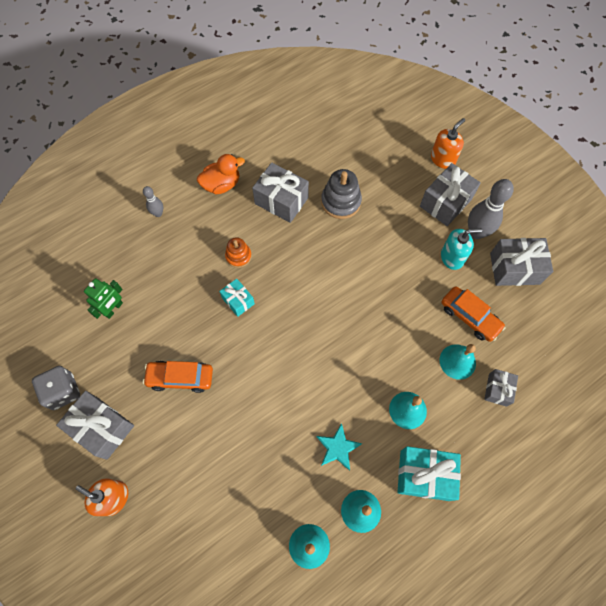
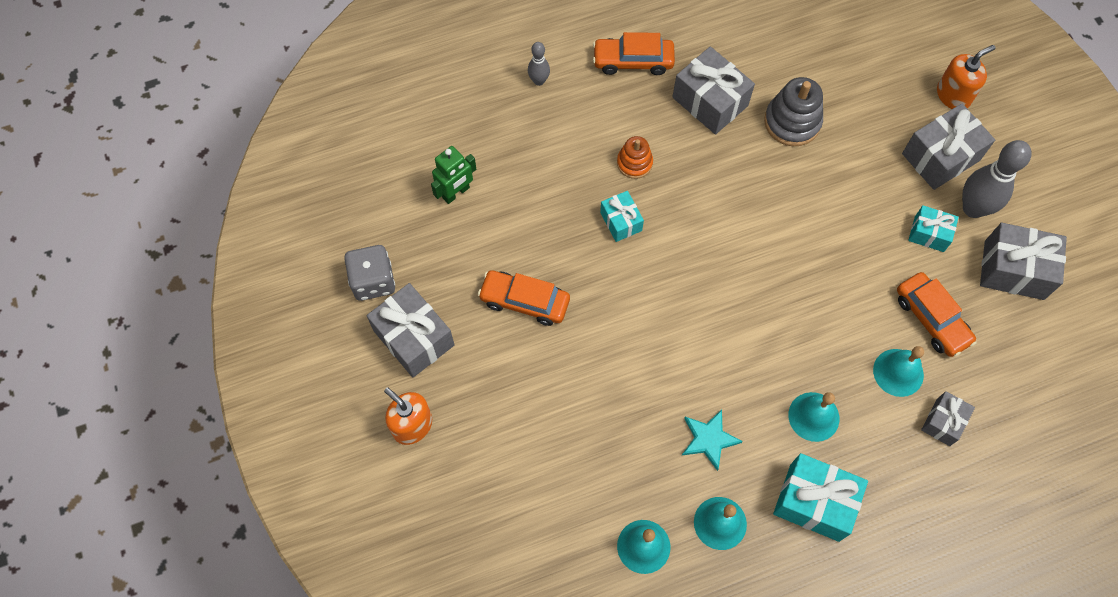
camera: 15 degrees right, 0 degrees up
(222, 185) = (633, 61): orange duck -> orange car
(452, 257) = (929, 234): turquoise soap dispenser -> turquoise gift

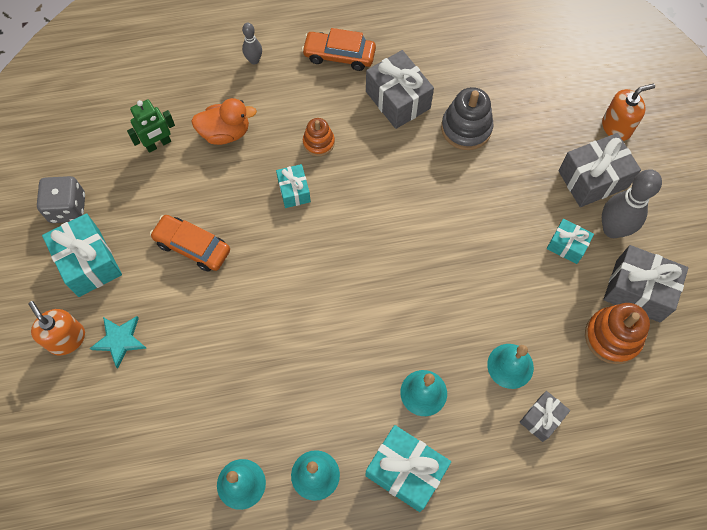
camera: 10 degrees right, 0 degrees up
(414, 338) = (89, 263): grey gift -> turquoise gift
(528, 168) = (225, 133): none -> orange duck
(709, 439) = (324, 397): turquoise star -> turquoise star (120, 340)
(931, 319) = (552, 322): orange car -> none
(998, 323) = (612, 337): none -> orange stacking toy

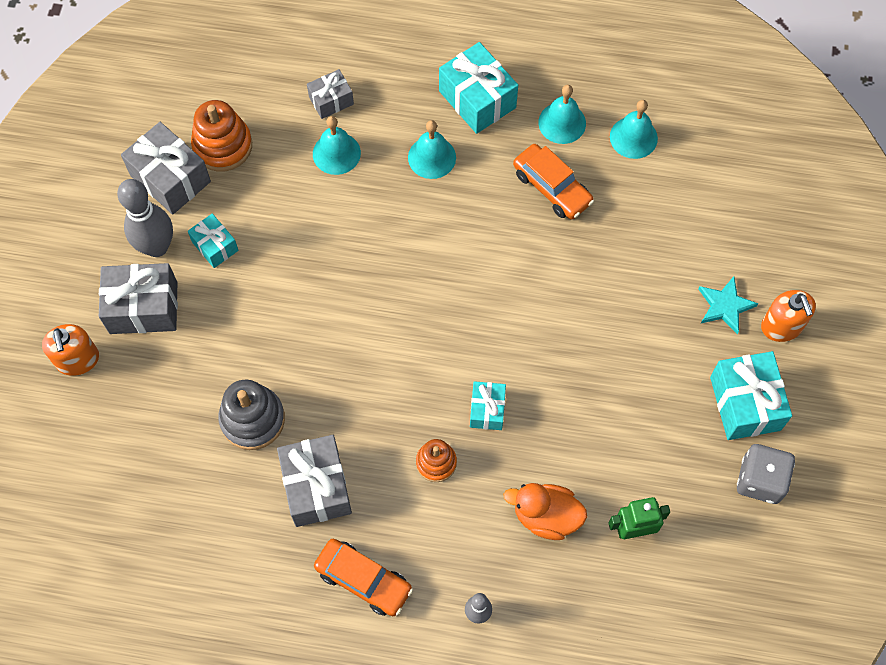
camera: 160 degrees left, 0 degrees up
(192, 247) = (623, 382): orange car -> orange car (552, 187)
(616, 127) = (77, 359): orange soap dispenser -> orange soap dispenser turned 105 degrees counterclockwise

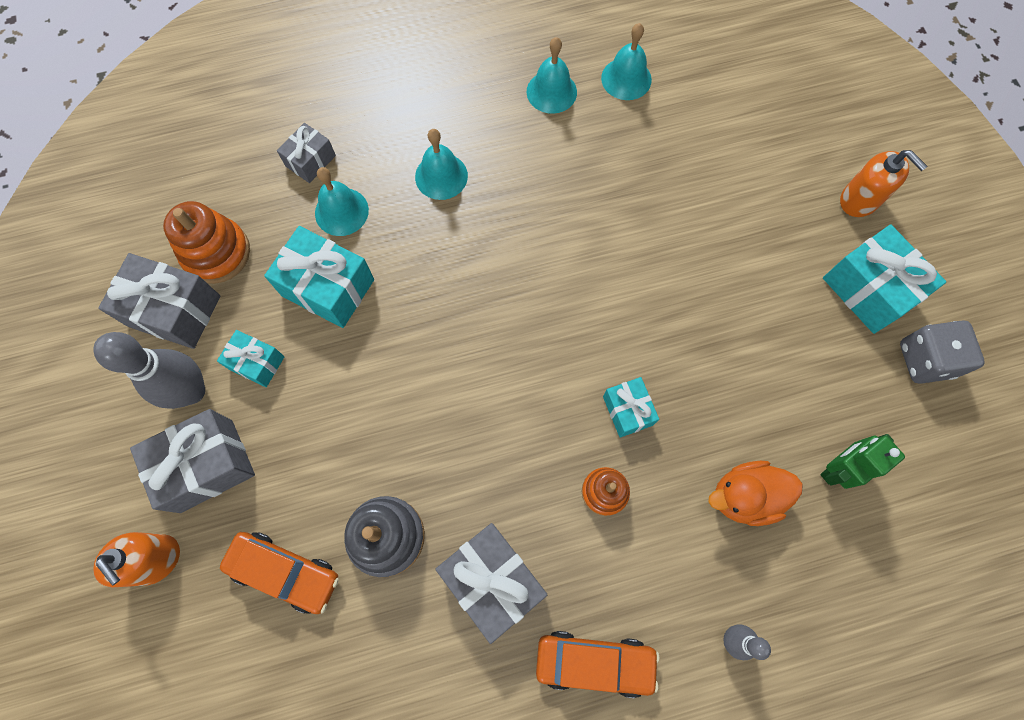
camera: 25 degrees left, 5 degrees up
(477, 99) = (458, 102): turquoise gift -> turquoise gift (328, 288)
(552, 187) = (574, 157): orange car -> orange car (285, 572)
(725, 306) = (797, 203): turquoise star -> none

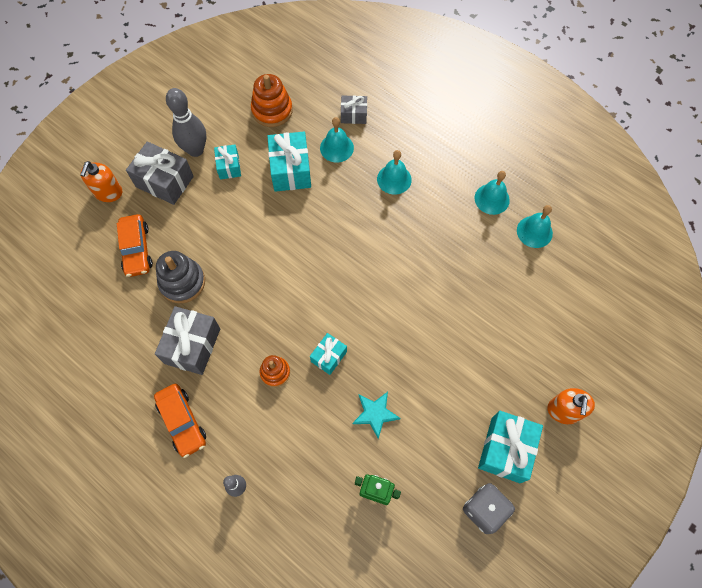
camera: 55 degrees right, 5 degrees down
(174, 311) = (229, 114): grey gift -> none
(738, 404) = (375, 414): none -> turquoise star
(744, 496) = (323, 448): orange duck -> none

